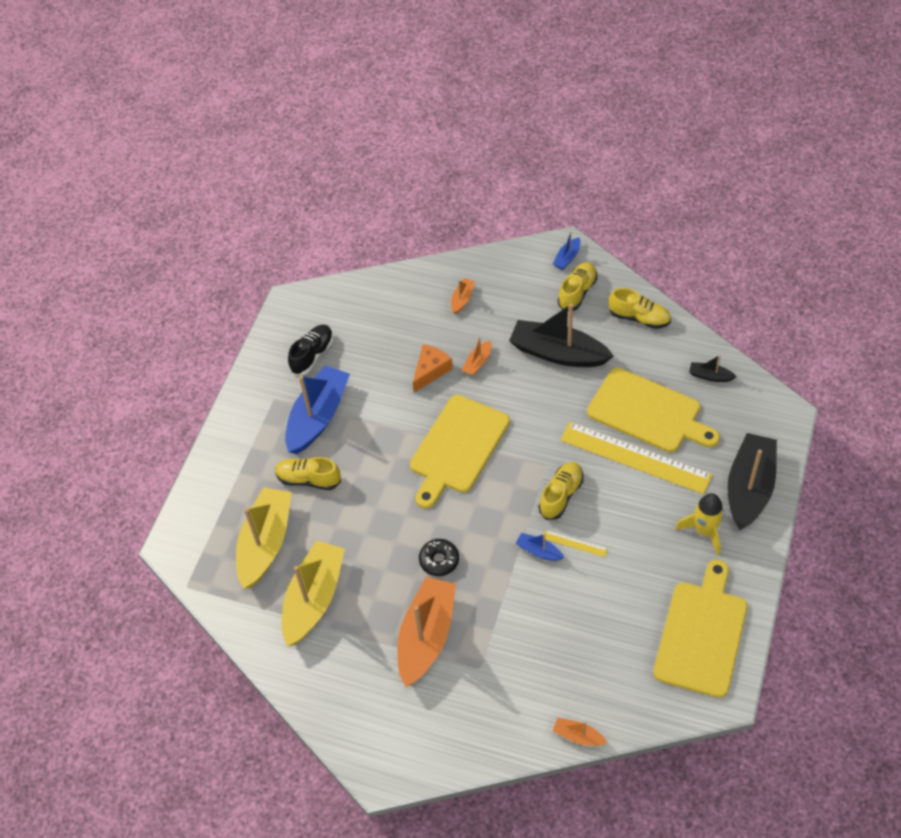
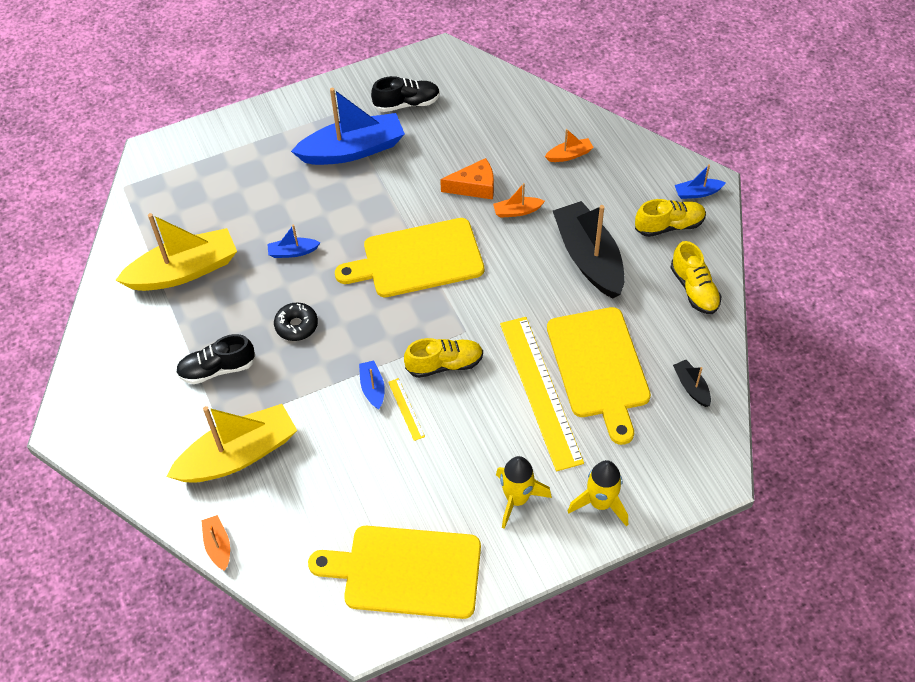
camera: 45 degrees right, 0 degrees up
(265, 543) = (205, 204): yellow boat -> yellow boat (238, 455)
(308, 479) = (289, 187): yellow shoe -> none
(371, 518) = (293, 252): none -> blue boat
(426, 636) = (217, 369): orange boat -> black shoe
(701, 634) = (406, 572): yellow cutting board -> yellow cutting board turned 150 degrees counterclockwise
(749, 488) = (600, 503): black boat -> yellow rocket

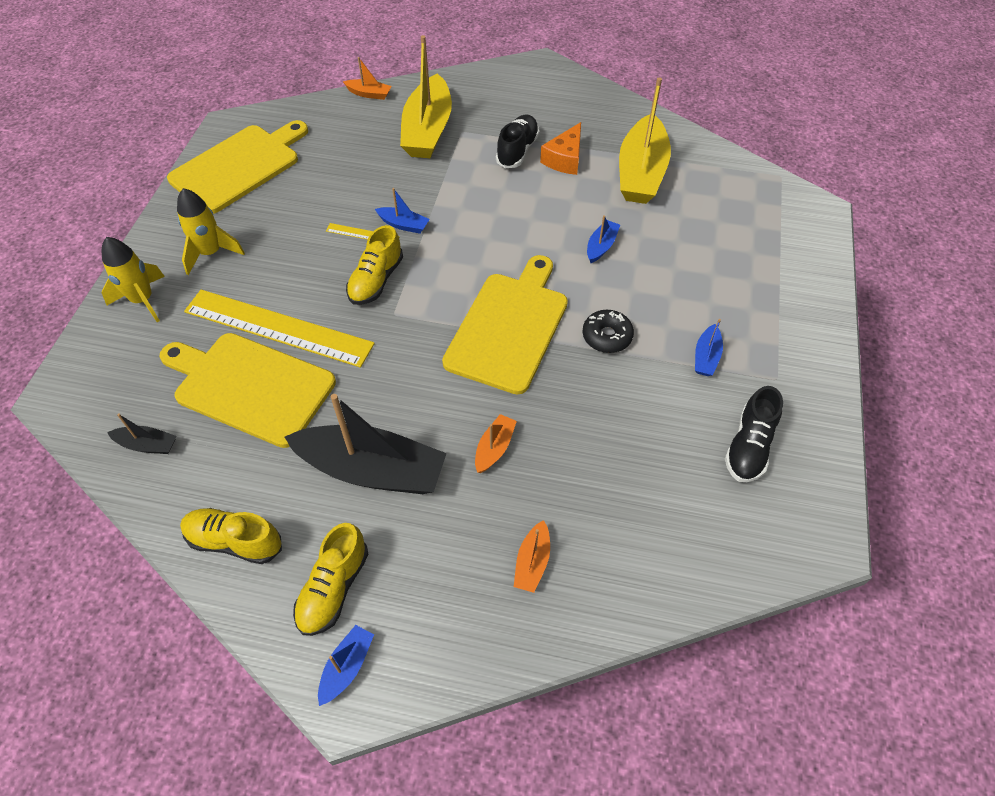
camera: 125 degrees right, 0 degrees up
(296, 326) = (514, 211): black donut -> black donut (607, 336)
(353, 150) = (706, 357): blue boat -> blue boat, size x0.44
(474, 187) = (563, 431): orange cheese -> orange cheese (565, 159)

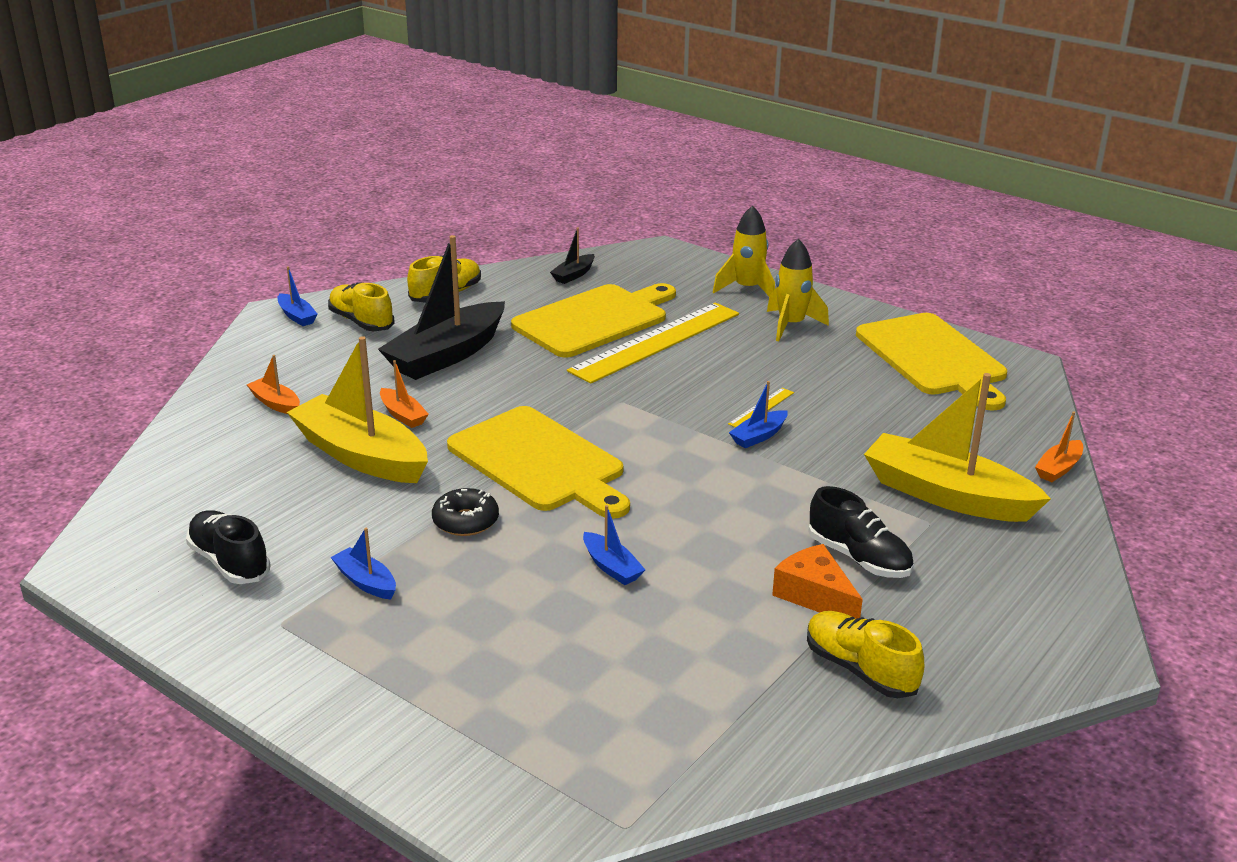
camera: 115 degrees right, 25 degrees down
(376, 280) = (679, 401): yellow shoe -> yellow shoe (860, 669)
(641, 173) = (737, 660): yellow boat -> yellow boat (361, 456)

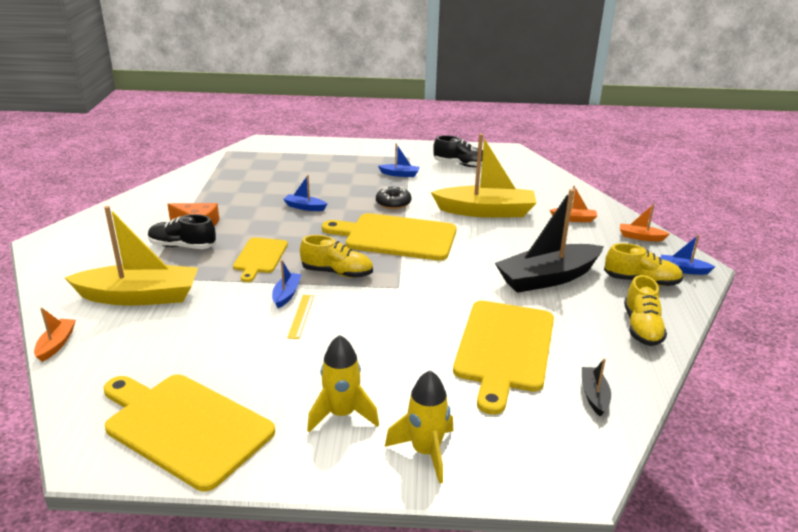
camera: 145 degrees right, 0 degrees up
(403, 415) = (503, 235): orange boat -> orange boat (640, 237)
(447, 355) = (547, 278): black boat -> black boat turned 120 degrees counterclockwise
(656, 342) = (432, 346): yellow ruler -> none
(755, 498) = (260, 257): none -> yellow cutting board
(860, 669) = (162, 206): yellow shoe -> yellow shoe (337, 273)

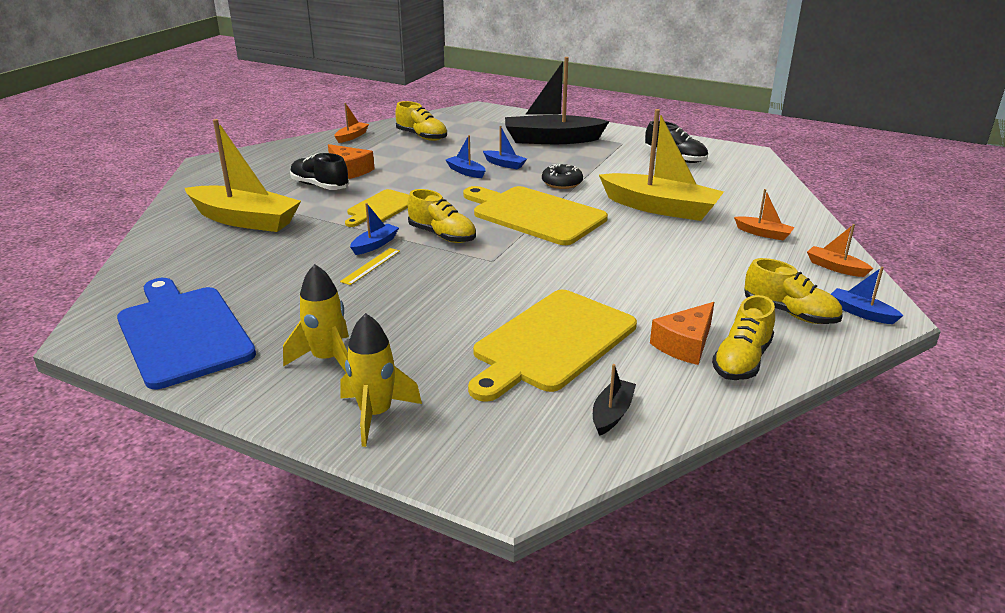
camera: 25 degrees right, 0 degrees up
(56, 344) = (145, 243): orange boat -> orange boat (352, 137)
(184, 427) = (182, 333): yellow cutting board -> blue cutting board
(235, 178) = (422, 137): none -> yellow shoe
(400, 174) = (595, 157): blue boat -> blue boat (505, 164)
(547, 278) = (670, 286): black boat -> black boat (551, 140)
(596, 325) = (685, 344): none -> orange cheese

